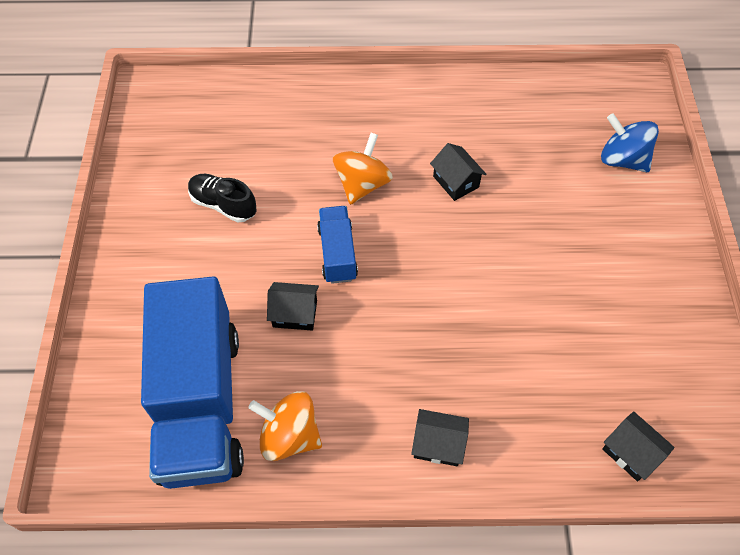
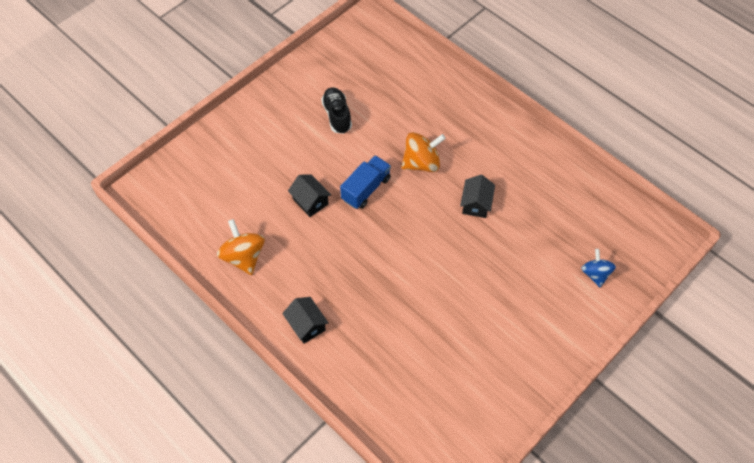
camera: 45 degrees right, 0 degrees up
(200, 403) = (221, 206): blue truck -> none
(622, 159) = (595, 274): blue spinning top -> blue spinning top, size x0.66
(631, 452) = (397, 421): black house -> none

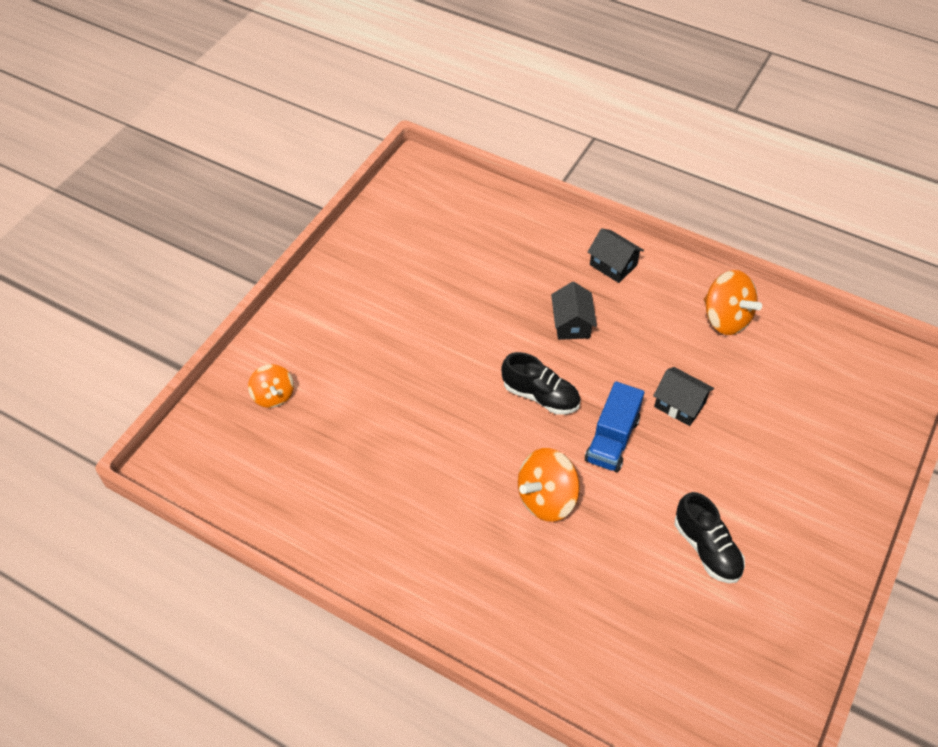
camera: 165 degrees right, 5 degrees down
(403, 229) = (540, 396): none -> black shoe
(476, 204) = (450, 454): black house -> black house (571, 324)
(595, 274) = (273, 395): blue spinning top -> orange spinning top

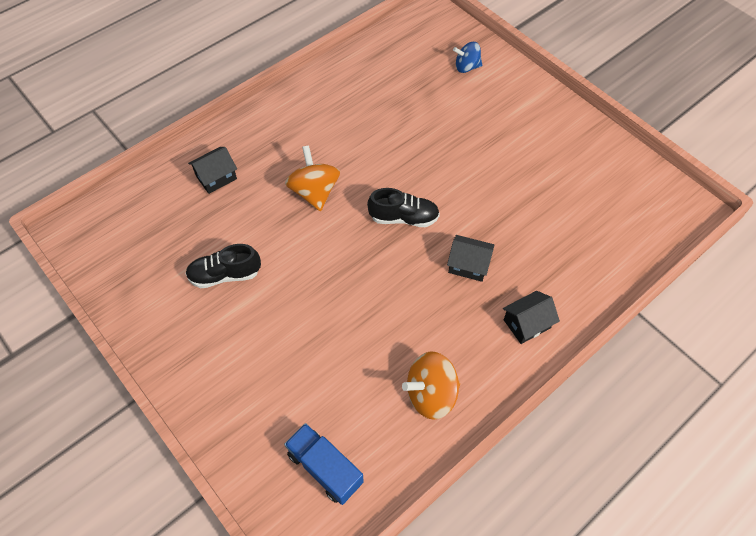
camera: 110 degrees right, 5 degrees up
(273, 395) = (466, 67): orange spinning top -> blue spinning top
(540, 396) = (404, 218): black shoe -> black shoe turned 135 degrees counterclockwise
(612, 439) = (343, 250): blue truck -> blue truck (325, 468)
(679, 405) = (354, 312): black house -> black house (216, 177)

